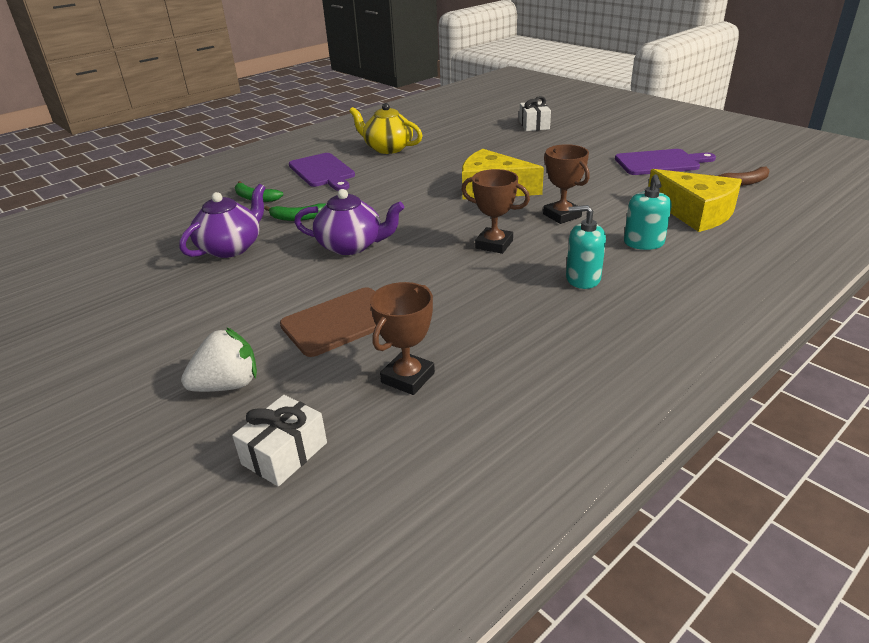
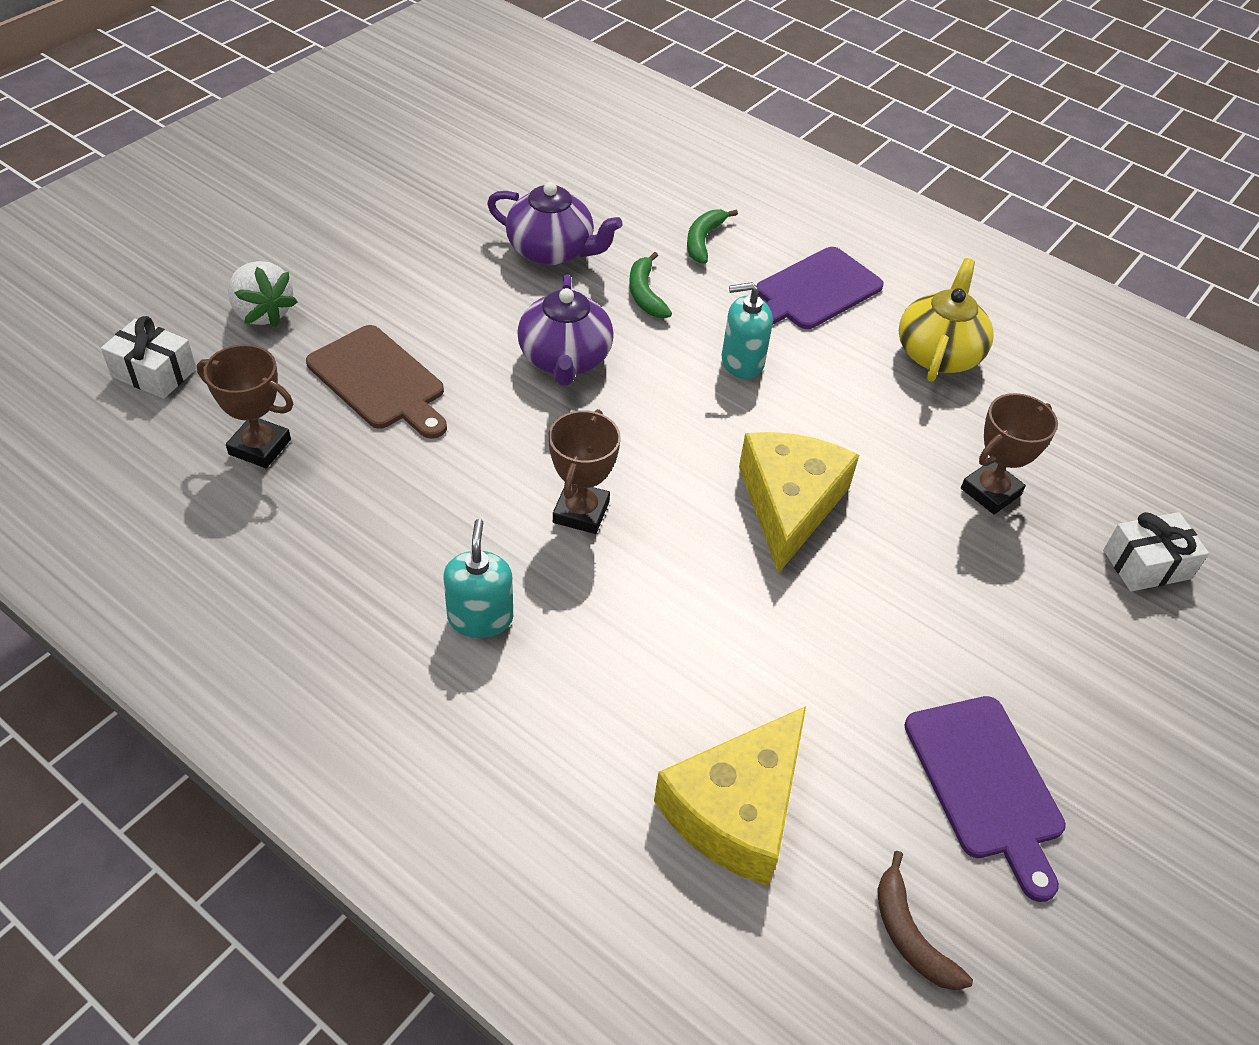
camera: 75 degrees right, 15 degrees up
(562, 215) = (694, 599): brown trophy -> brown trophy (990, 492)
(643, 243) = (601, 709): turquoise soap dispenser -> turquoise soap dispenser (742, 362)

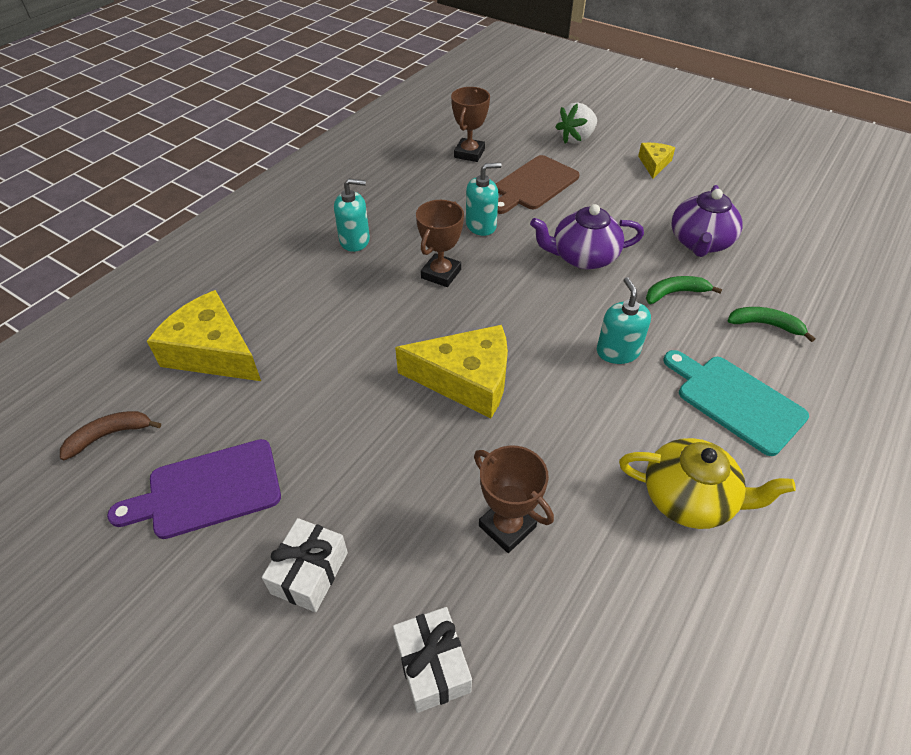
camera: 90 degrees right, 0 degrees up
(154, 373) = (515, 115): white gift -> white gift (309, 573)
(363, 248) = (654, 164): none -> yellow cheese
(472, 455) = (481, 225): none -> turquoise soap dispenser
(581, 512) = (441, 274): brown trophy -> brown trophy turned 75 degrees counterclockwise
(814, 291) = (735, 401): purple cutting board -> turquoise cutting board

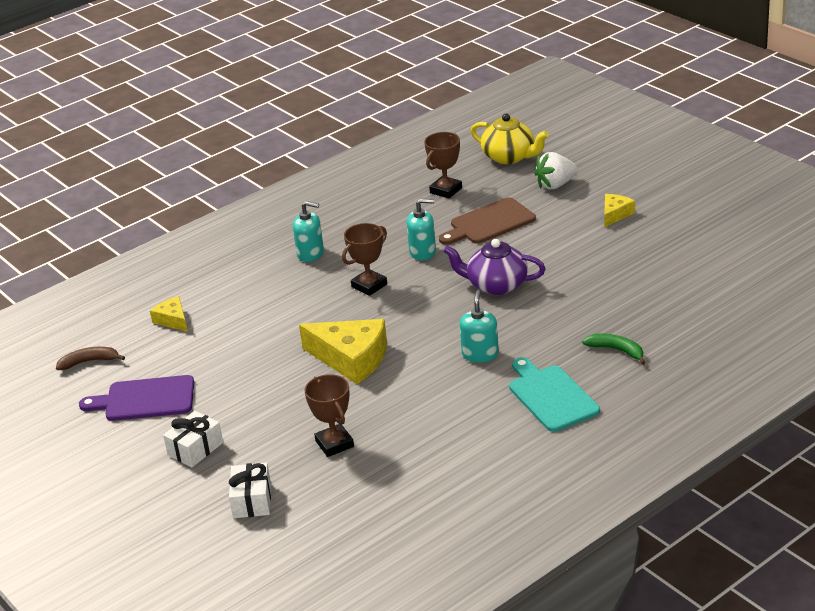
camera: 20 degrees right, 15 degrees down
(212, 352) = (173, 320): yellow cheese -> yellow cheese, size x0.52
(675, 293) = (557, 320): green banana -> none
(689, 498) = (472, 446): yellow teapot -> yellow teapot (509, 157)
(700, 242) = (608, 284): purple teapot -> none

